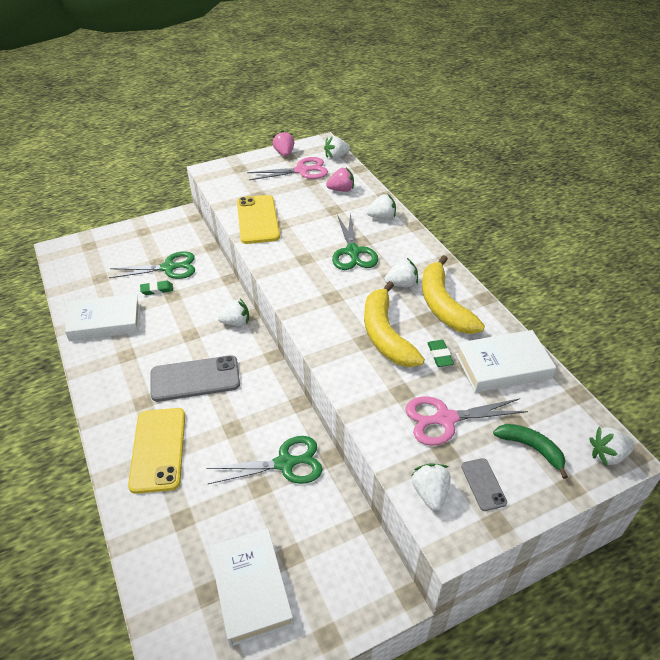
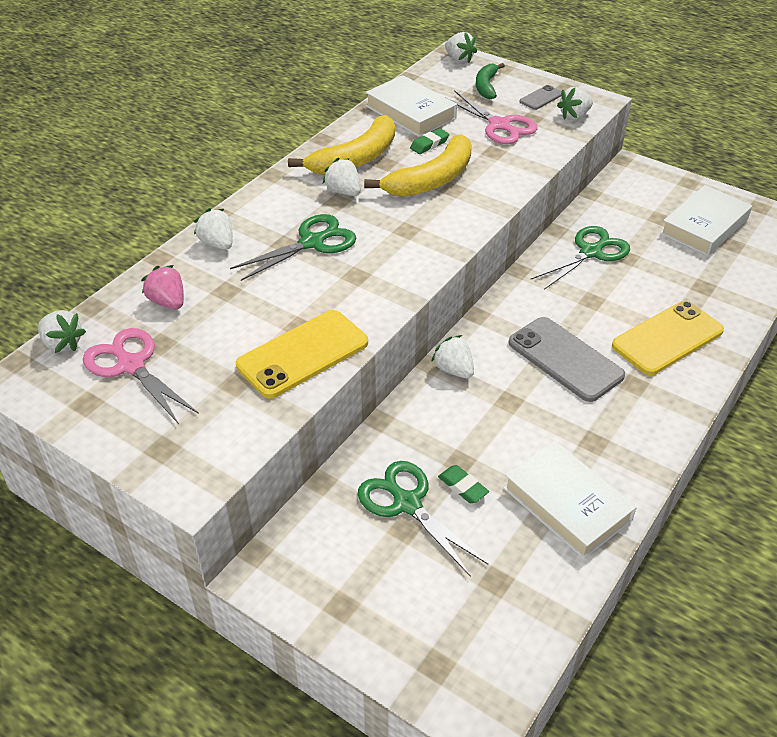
camera: 120 degrees left, 0 degrees up
(284, 153) = (78, 412): pink strawberry -> none
(285, 463) = (590, 252): green scissors -> green scissors turned 90 degrees clockwise

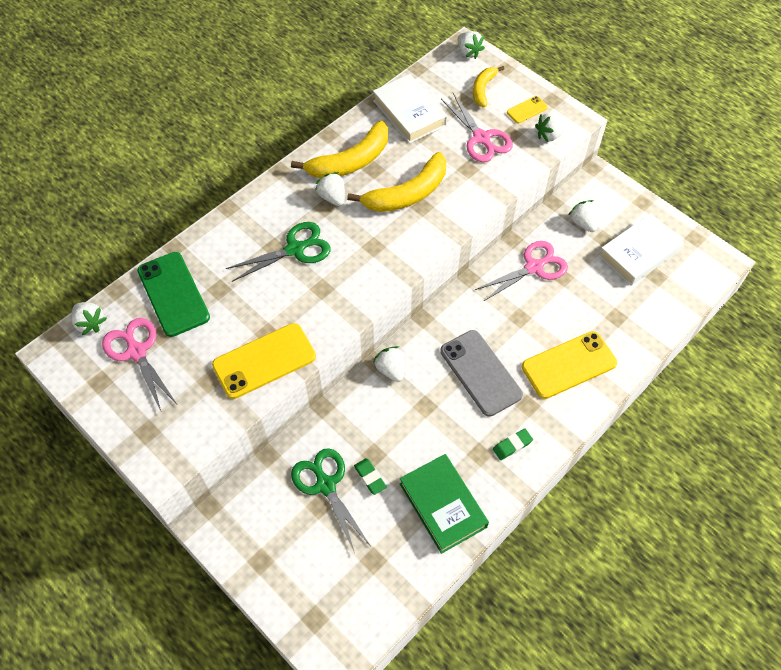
camera: 10 degrees right, 15 degrees up
(168, 302) = (173, 294): pink strawberry -> green phone
(217, 243) = (221, 239): white strawberry -> white strawberry (583, 223)
(429, 144) = (416, 153): green eraser -> green eraser (512, 445)
(486, 86) = (483, 89): green banana -> yellow banana
(541, 98) = (527, 110): grey phone -> yellow phone
(567, 504) = (443, 505): white book -> green book
(590, 252) = (533, 267): green scissors -> pink scissors

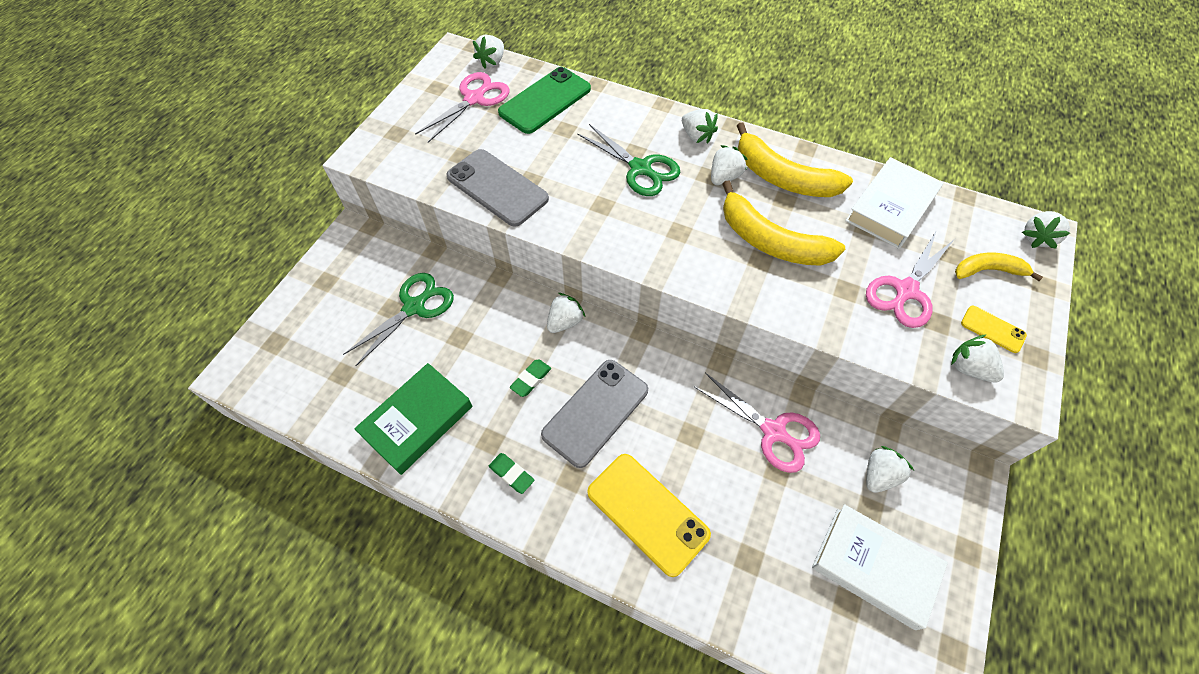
camera: 70 degrees right, 0 degrees up
(264, 361) = (497, 188): yellow phone -> grey phone
(279, 198) = (696, 136): none -> white strawberry
(370, 477) = (432, 342): green eraser -> green eraser (531, 379)

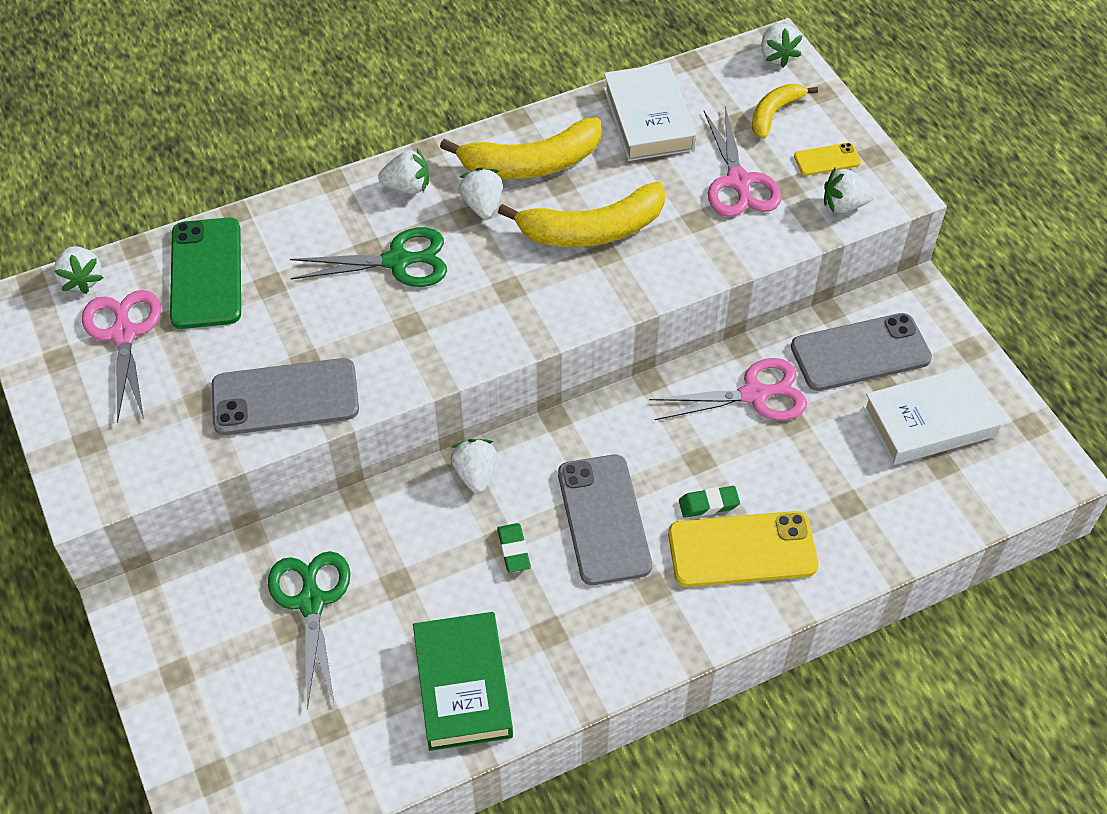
camera: 50 degrees left, 5 degrees down
(511, 474) = (603, 636): green eraser -> green eraser (708, 504)
(879, 475) = (860, 353): white strawberry -> grey phone

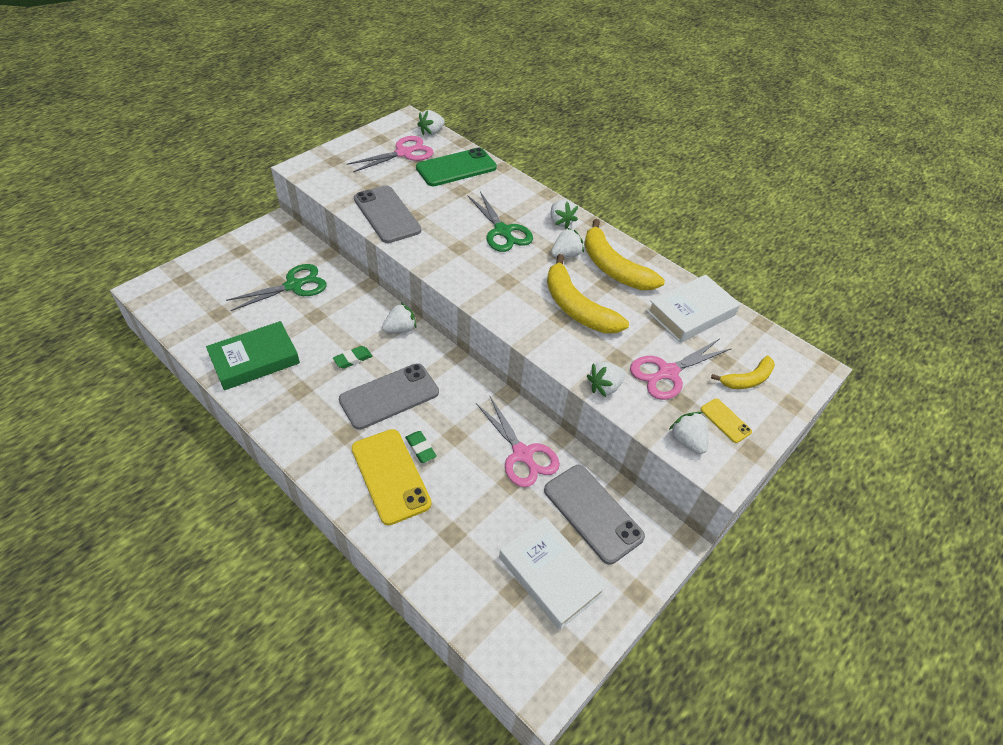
camera: 65 degrees right, 5 degrees down
(774, 114) = (747, 379): yellow banana -> yellow banana turned 135 degrees clockwise
(777, 56) = (806, 369): white strawberry -> white strawberry (604, 387)

